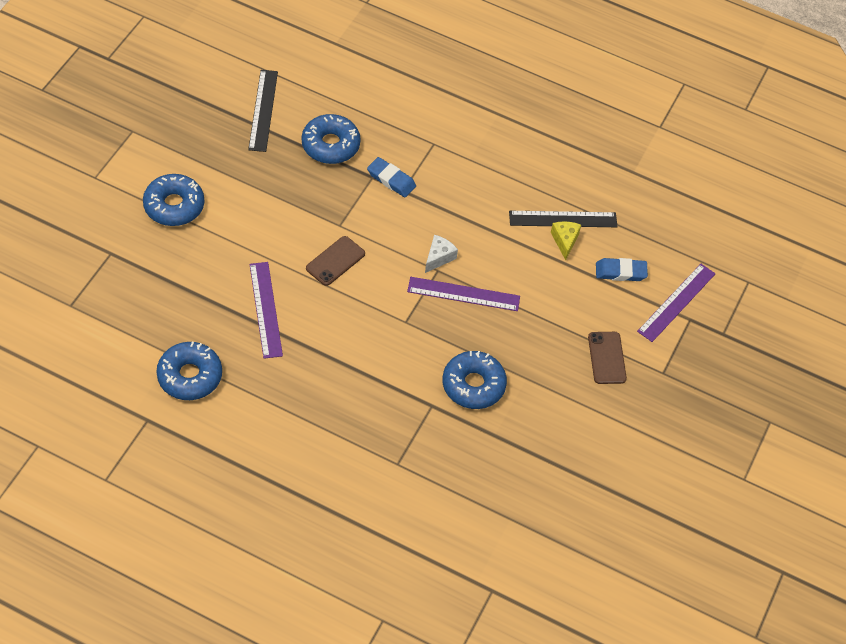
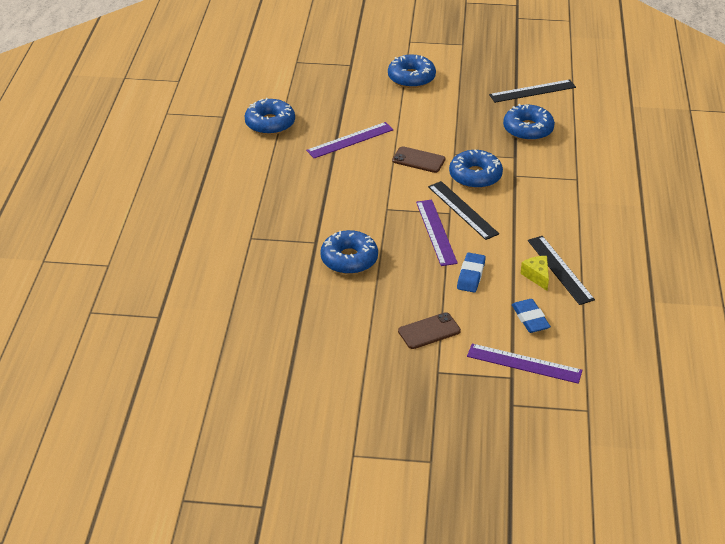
camera: 75 degrees right, 15 degrees down
(388, 223) = (475, 176): none -> blue donut
(391, 179) = (520, 167): blue eraser -> blue eraser (471, 275)
(438, 257) = (462, 210): white cheese -> black ruler
(565, 241) = (537, 276): yellow cheese -> yellow cheese turned 90 degrees counterclockwise

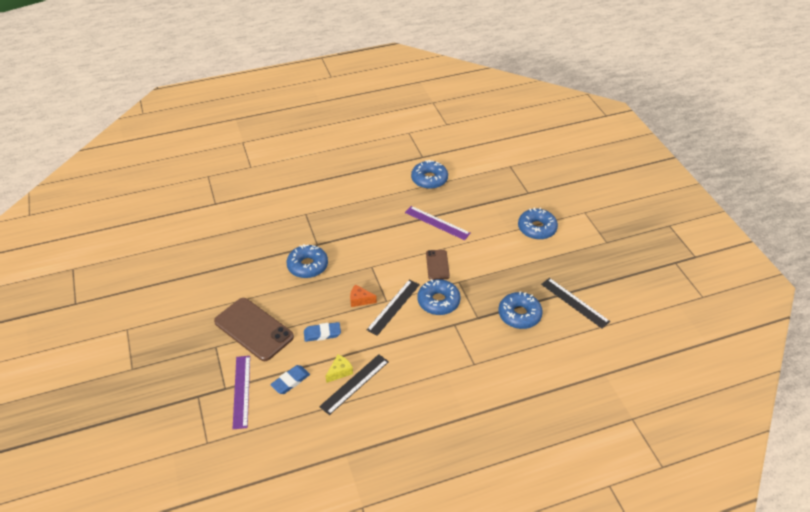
camera: 65 degrees right, 5 degrees up
(429, 331) = (253, 329): brown phone -> brown phone, size x1.87
(436, 232) = (360, 300): purple ruler -> orange cheese

